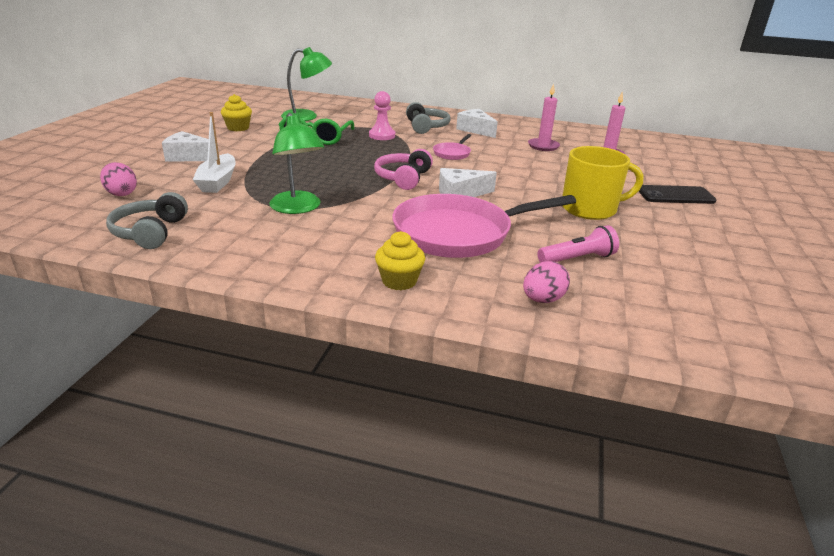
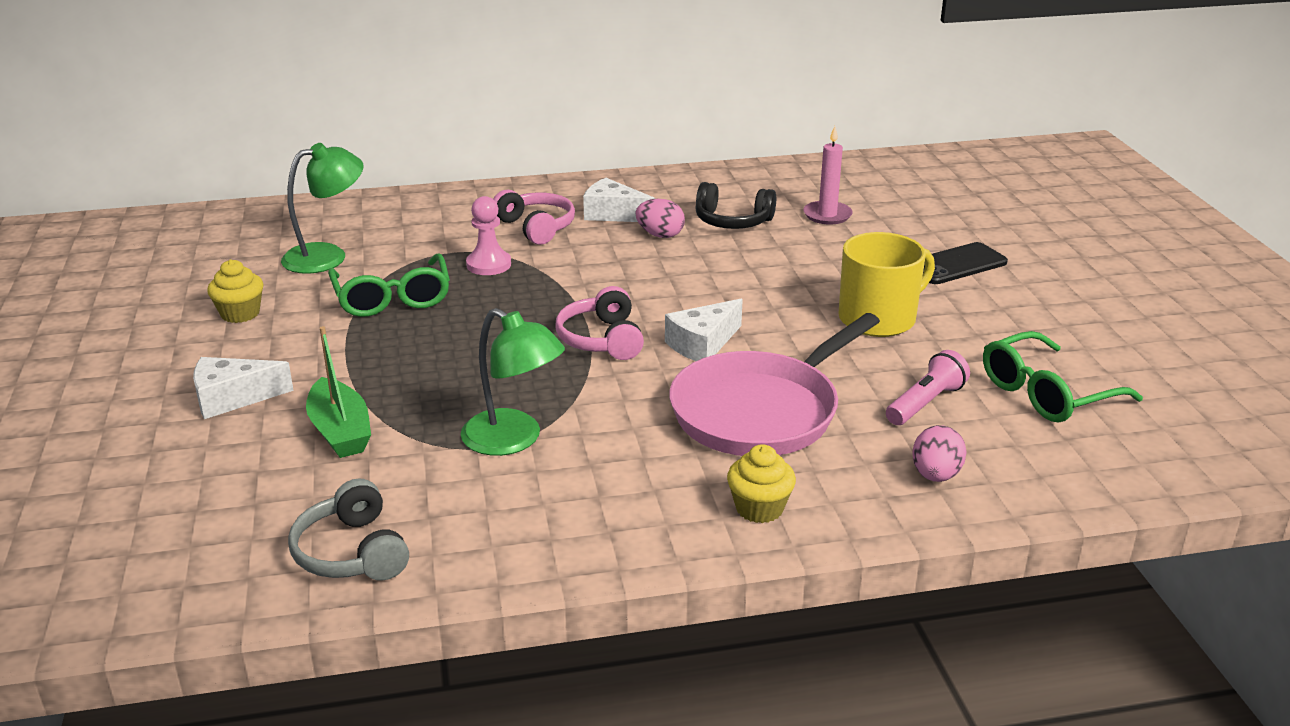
camera: 25 degrees left, 0 degrees up
(121, 193) = (215, 502): pink egg -> pink egg (660, 235)
(218, 182) = (340, 431): white boat -> green boat
(426, 127) = (536, 227): grey headphones -> pink headphones
(452, 153) = (624, 271): pink pan -> none
(543, 146) = (732, 221): pink candle -> black headphones
(678, 277) = (1046, 393): none -> green glasses

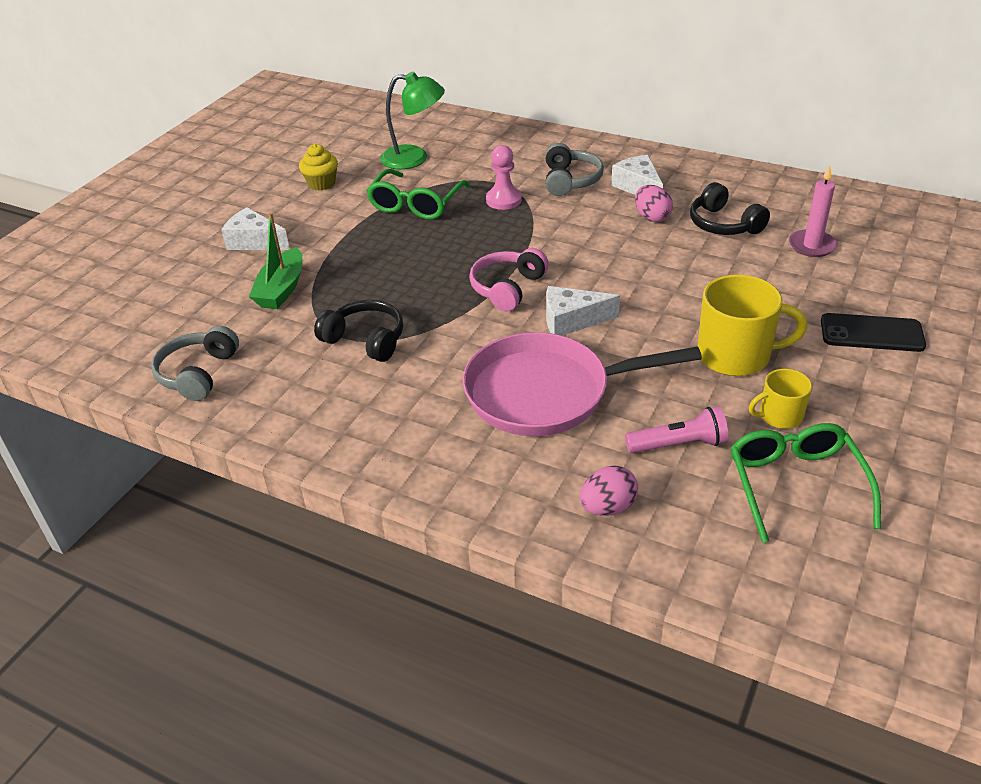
camera: 40 degrees right, 10 degrees up
(513, 440) = (365, 340): green lamp -> black headphones
(536, 227) = (570, 180): pink headphones -> grey headphones
(759, 508) = (452, 466): yellow cupcake -> none
(970, 349) = (779, 416): none -> yellow mug
(1046, 393) = (795, 484): green glasses -> green glasses turned 75 degrees clockwise

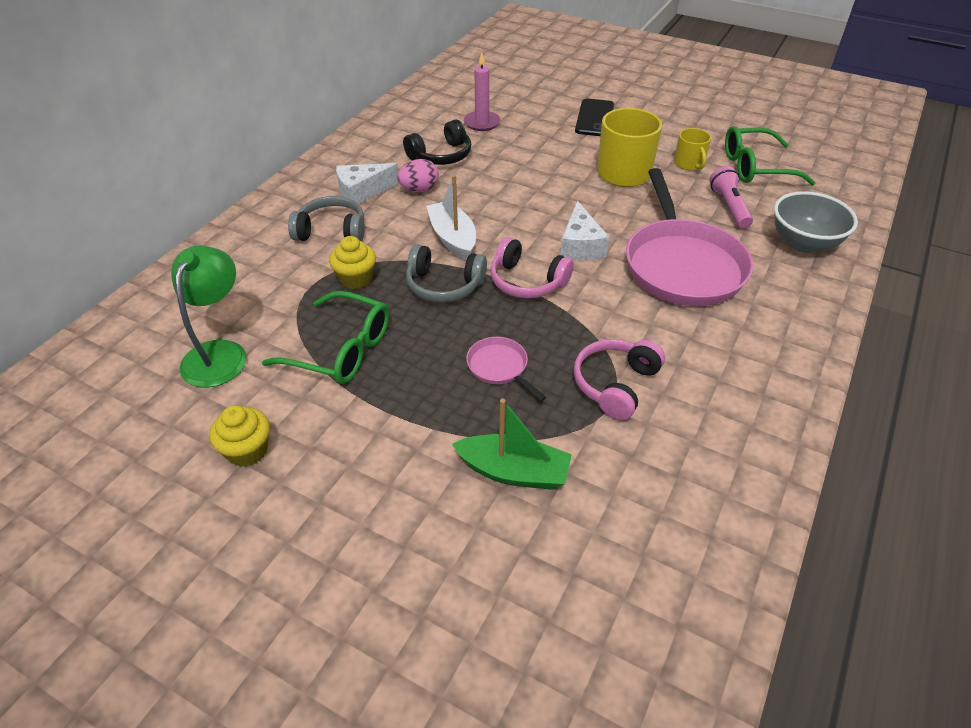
camera: 90 degrees left, 5 degrees up
(198, 373) = (691, 541): grey headphones -> grey headphones (444, 285)
(254, 241) = (390, 518): white cheese -> none
(365, 340) = (615, 384): black headphones -> pink headphones
(391, 278) = (500, 367): none -> pink pan
(503, 200) = (356, 279): pink pawn -> yellow cupcake
(570, 243) = (453, 238): none -> white boat
(607, 507) = (803, 243): pink egg -> grey bowl

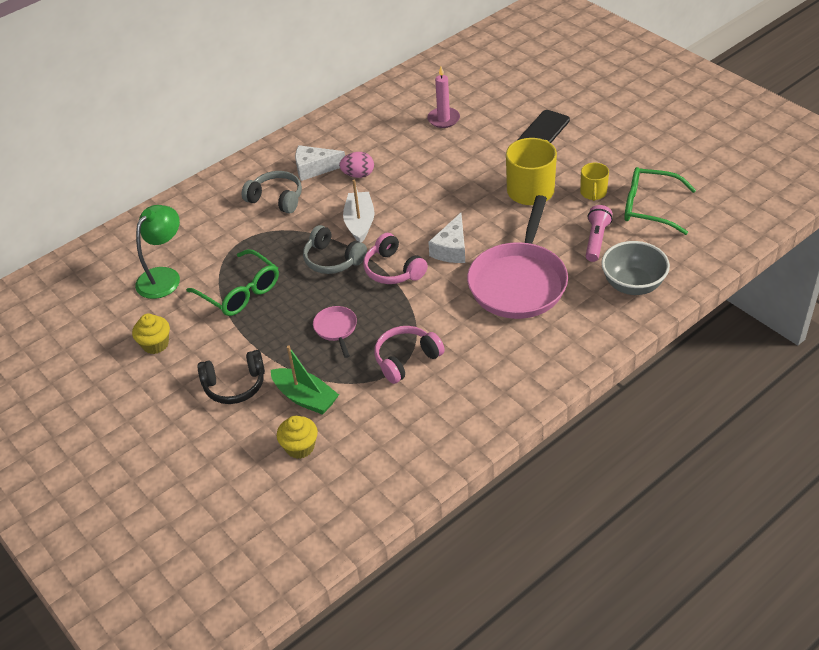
camera: 25 degrees right, 0 degrees up
(356, 279) = (275, 241): yellow cupcake -> yellow cupcake (300, 447)
(441, 156) = (392, 146): black headphones -> black headphones (235, 385)

